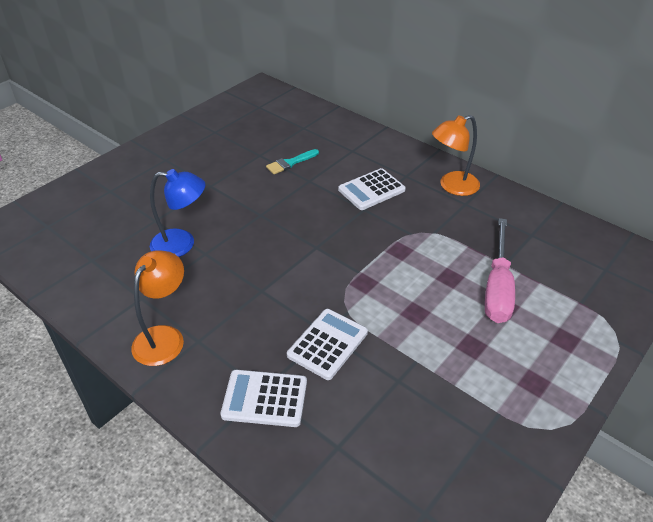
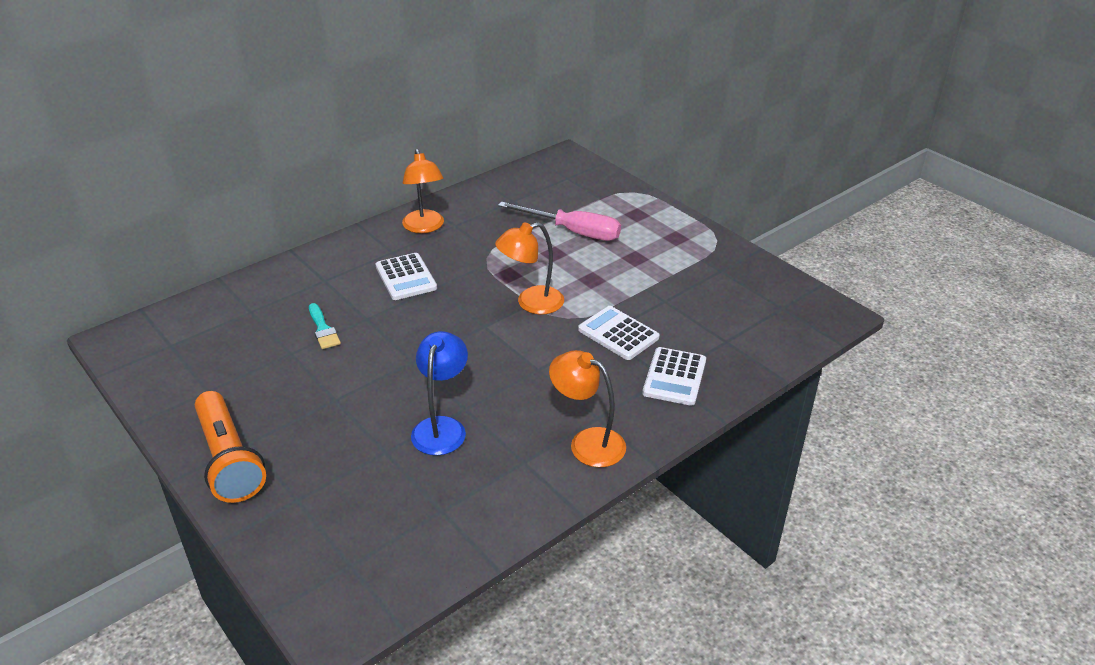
camera: 80 degrees left, 5 degrees down
(148, 156) = (229, 460): none -> orange flashlight
(359, 272) = (531, 303): none -> orange lamp

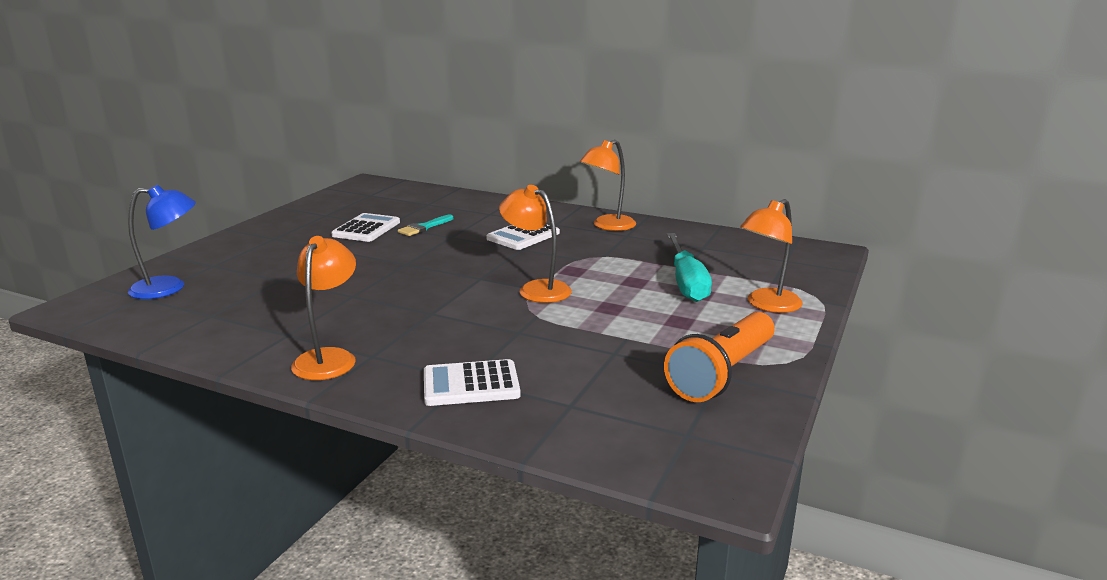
camera: 65 degrees right, 15 degrees down
(229, 460) = (251, 237): orange flashlight -> orange flashlight (722, 373)
(442, 427) = (321, 292): blue lamp -> blue lamp (169, 287)
(573, 232) = (686, 282): pink screwdriver -> turquoise screwdriver
(618, 333) = (525, 339): white calculator -> white calculator (366, 229)
(635, 215) = (767, 305): none -> orange lamp

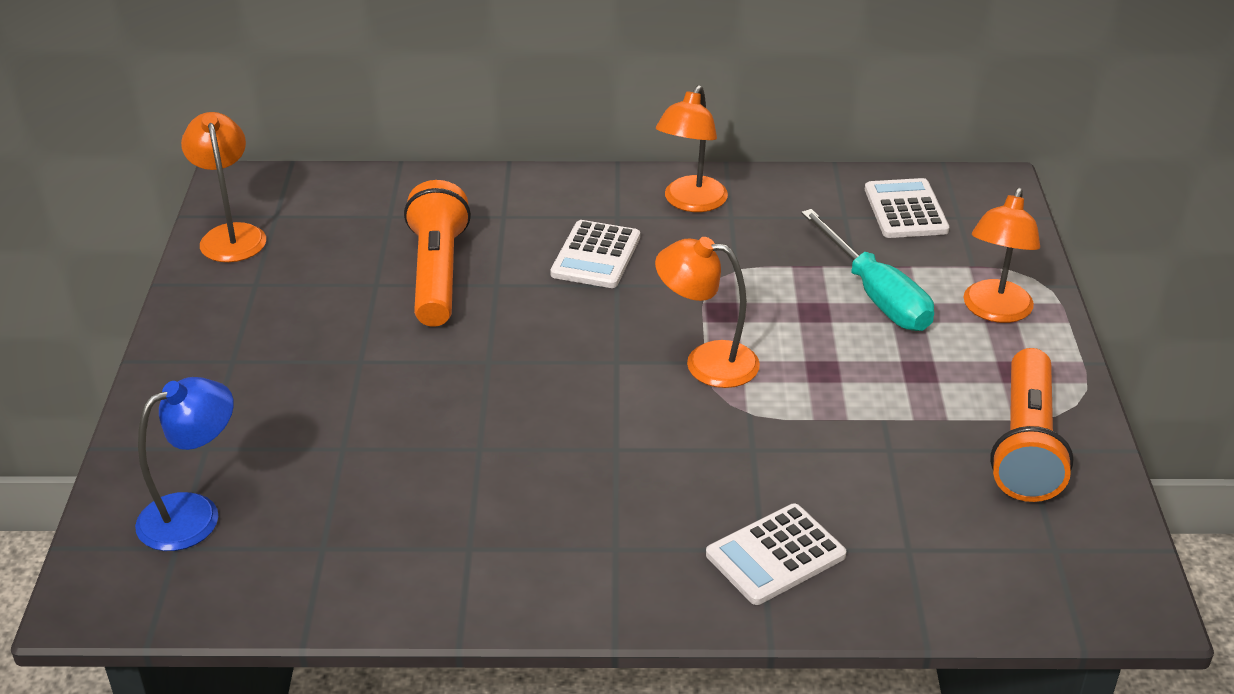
camera: 25 degrees left, 15 degrees up
(329, 358) = (566, 570): orange lamp -> orange lamp (231, 235)
(366, 229) = (354, 300): white calculator -> white calculator (905, 210)
(424, 227) = (437, 274): turquoise brush -> orange flashlight

